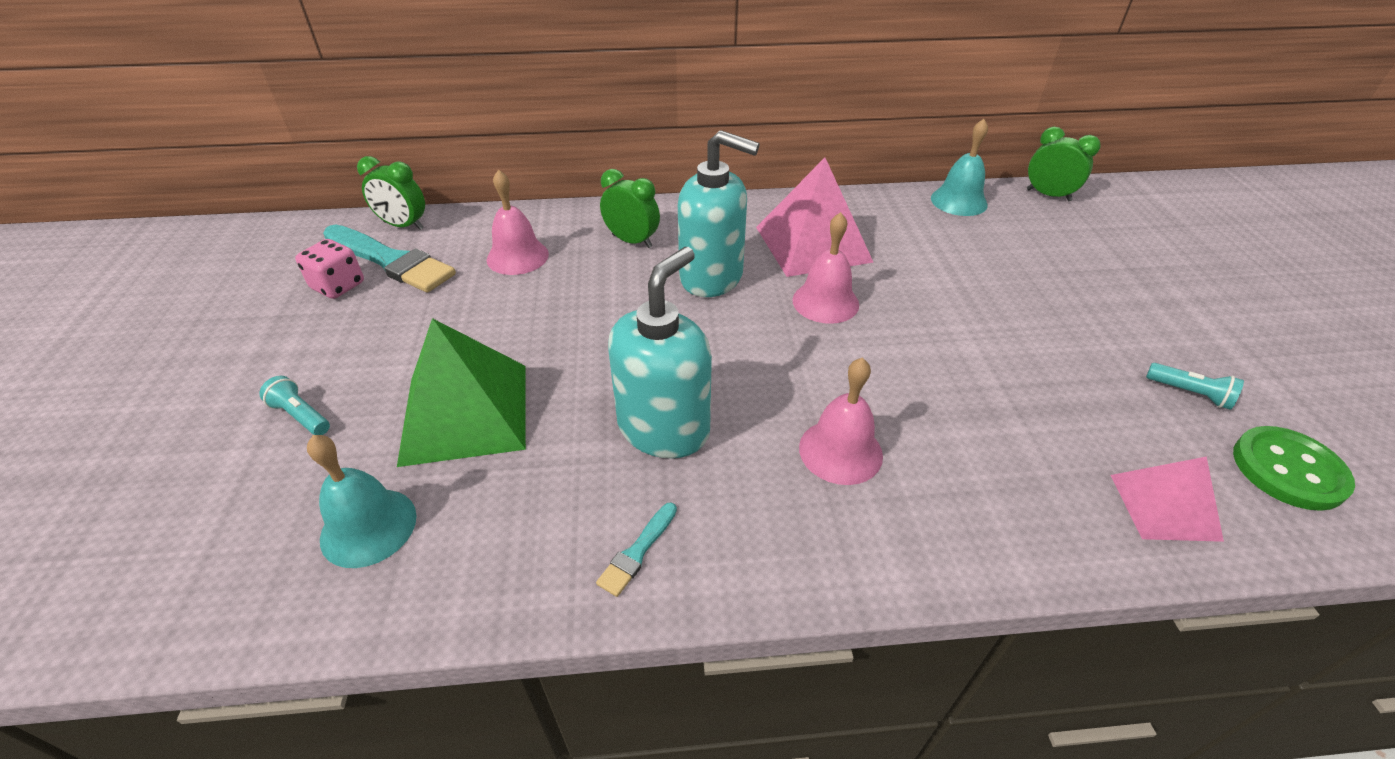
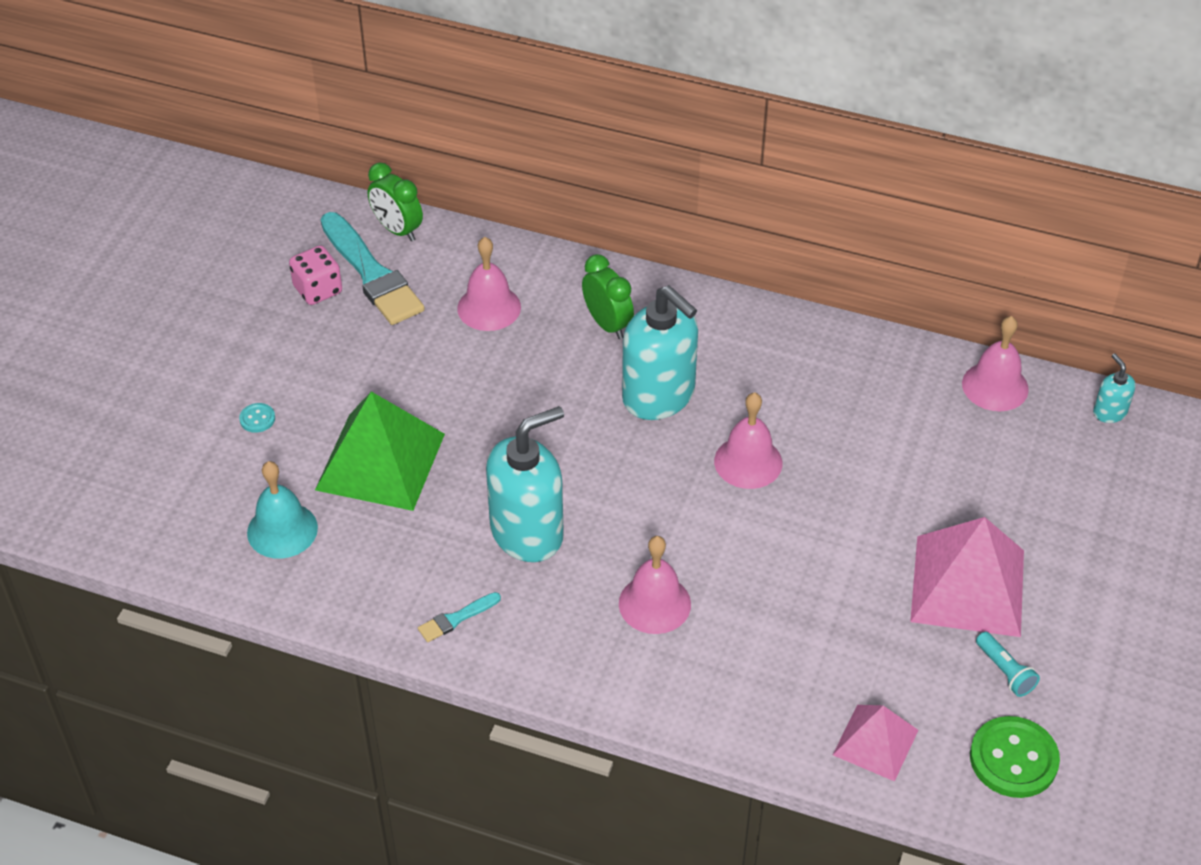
camera: 25 degrees right, 5 degrees up
(301, 415) = (257, 419): turquoise flashlight -> turquoise button
(812, 244) = (787, 389): pink pyramid -> pink pyramid (968, 585)
(959, 201) = (995, 386): turquoise bell -> pink bell
(1048, 195) = (1109, 412): green clock -> turquoise soap dispenser

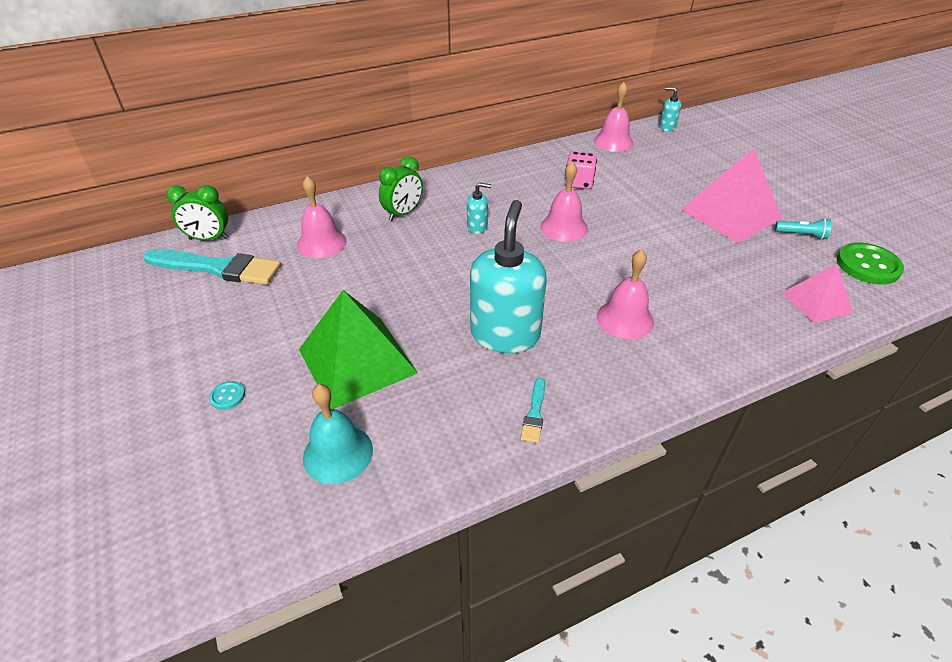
camera: 45 degrees left, 5 degrees down
(318, 290) = (186, 296): pink dice -> pink dice (579, 183)
(607, 324) = (403, 213): green clock -> green clock turned 120 degrees clockwise
(659, 396) = (477, 227): turquoise soap dispenser -> turquoise soap dispenser, size x0.44

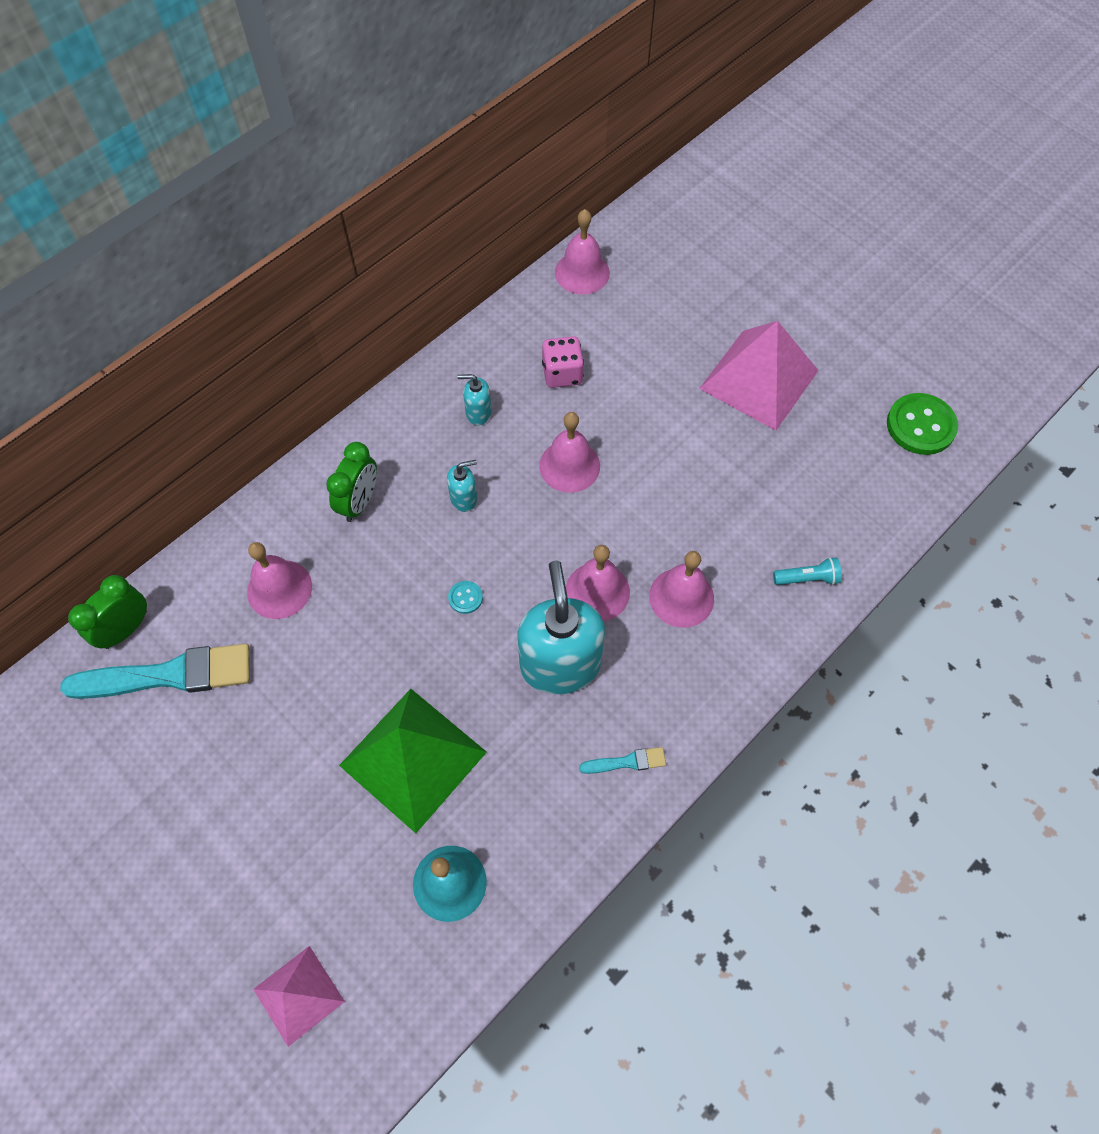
camera: 20 degrees left, 20 degrees up
(208, 239) = (126, 629): green clock -> green clock turned 150 degrees clockwise
(227, 396) = (294, 856): turquoise button -> turquoise button (465, 598)
(534, 413) = (627, 762): turquoise brush -> turquoise brush turned 90 degrees counterclockwise
(555, 299) = (597, 591): none -> pink bell
(667, 127) = (643, 220): turquoise soap dispenser -> turquoise soap dispenser (478, 413)
(802, 235) = (844, 394): turquoise flashlight -> turquoise flashlight (807, 578)
(816, 302) = (875, 504): pink pyramid -> pink pyramid (298, 995)

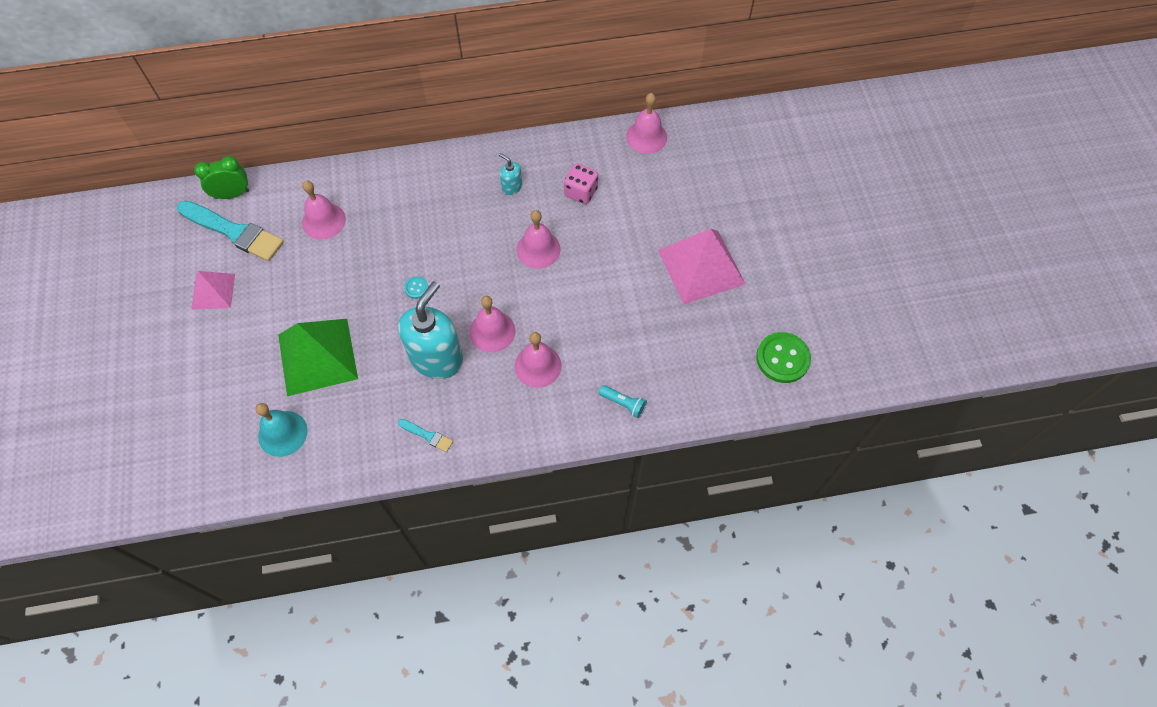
camera: 35 degrees right, 0 degrees up
(298, 995) = (167, 436): pink pyramid -> pink pyramid (213, 291)
(359, 502) = (404, 199): green clock -> none
(464, 498) = (462, 231): turquoise soap dispenser -> none

